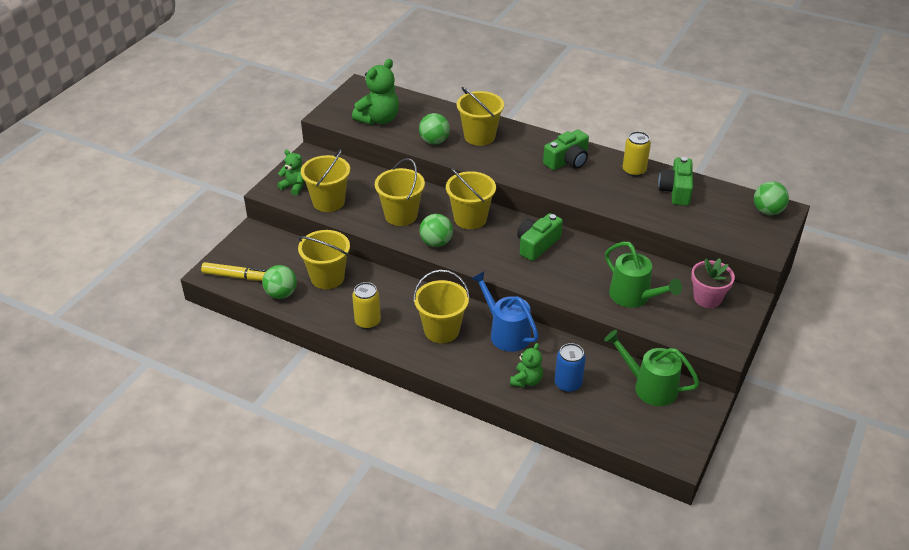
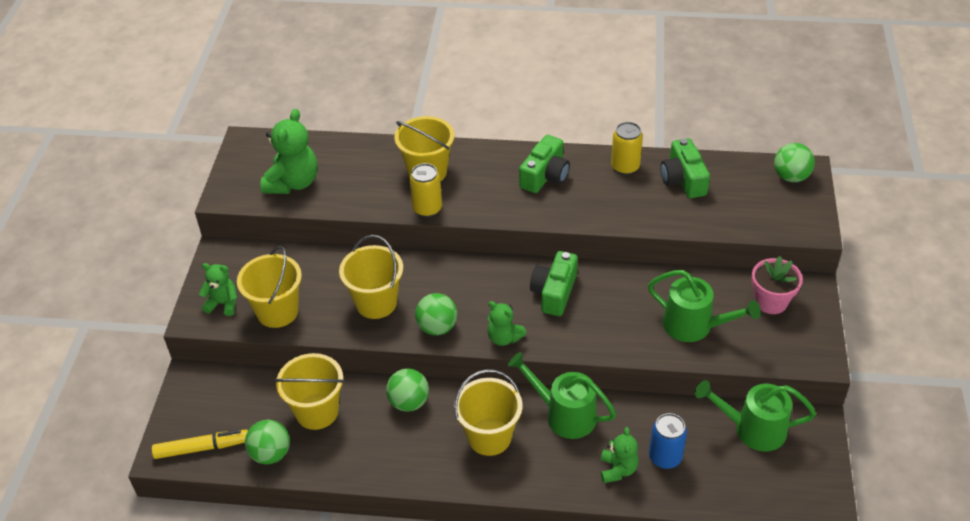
camera: 20 degrees left, 5 degrees up
(367, 322) = (396, 456): yellow can -> yellow can (427, 209)
(434, 141) = (377, 194): green ball -> green ball (409, 402)
(470, 218) = (460, 281): yellow bucket -> none
(482, 263) = (504, 338): none -> green teddy bear
(505, 333) = (564, 414): blue watering can -> green watering can

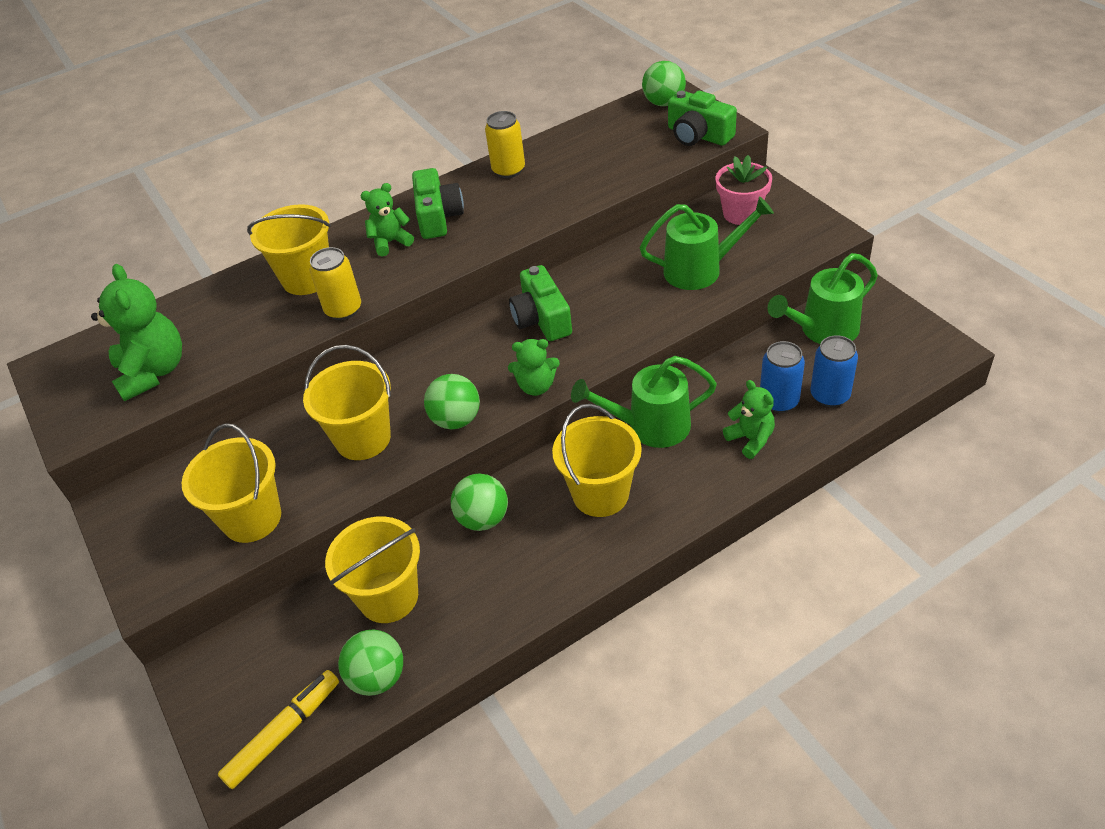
camera: 35 degrees left, 0 degrees up
(223, 304) = (172, 553): green teddy bear -> green teddy bear (390, 242)
(683, 179) = (573, 152): green camera -> green camera (698, 135)
(703, 478) = (830, 395): none -> blue can

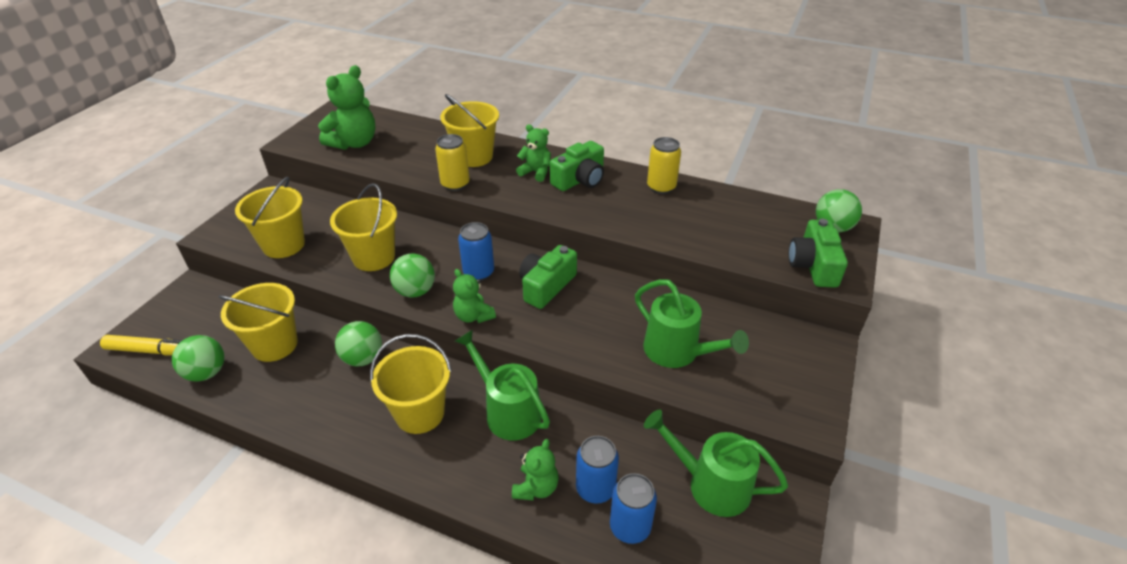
camera: 50 degrees right, 5 degrees down
(474, 360) = (478, 273): none -> blue can
(741, 214) = (774, 347): pink flower pot -> none

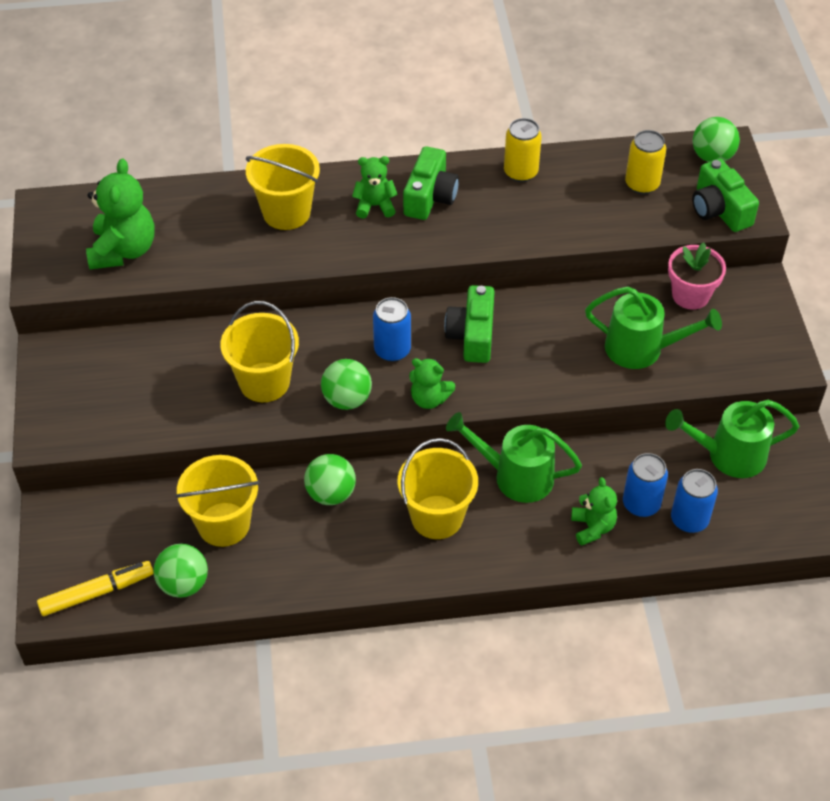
camera: 30 degrees left, 10 degrees up
(283, 245) = (146, 412): yellow bucket -> none
(455, 184) = (300, 258): yellow can -> yellow can (642, 184)
(752, 328) = (690, 295): none -> pink flower pot

